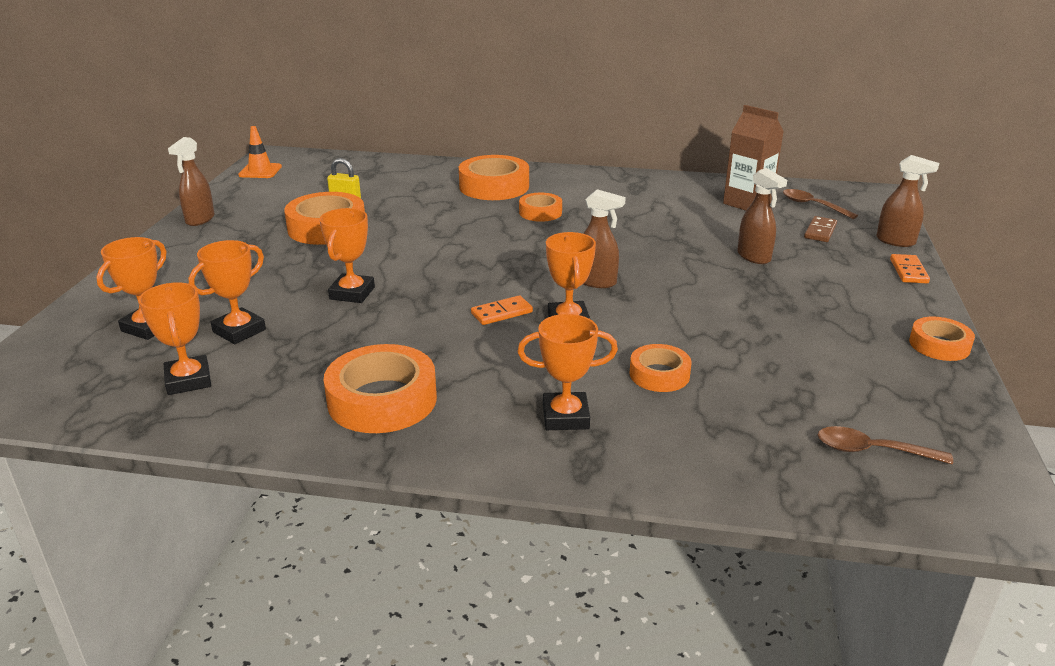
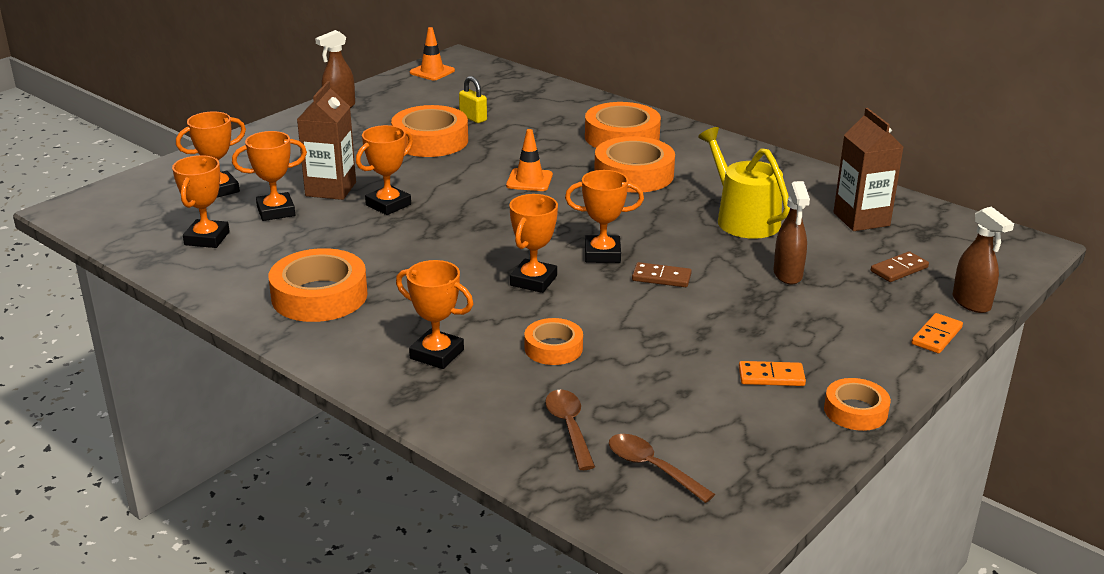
camera: 30 degrees right, 0 degrees up
(275, 294) = (331, 189): none -> brown carton
(459, 239) = (529, 180): none -> orange traffic cone
(501, 313) = (487, 257): orange domino -> orange domino (771, 376)
(540, 212) = (634, 174): orange tape -> orange tape, size x1.73
(597, 282) = (602, 254): brown spray bottle -> orange trophy
(667, 225) = (743, 219): none -> yellow watering can
(667, 287) = (661, 277): none -> brown domino
(812, 205) = (932, 240): brown spoon -> brown spoon (569, 427)

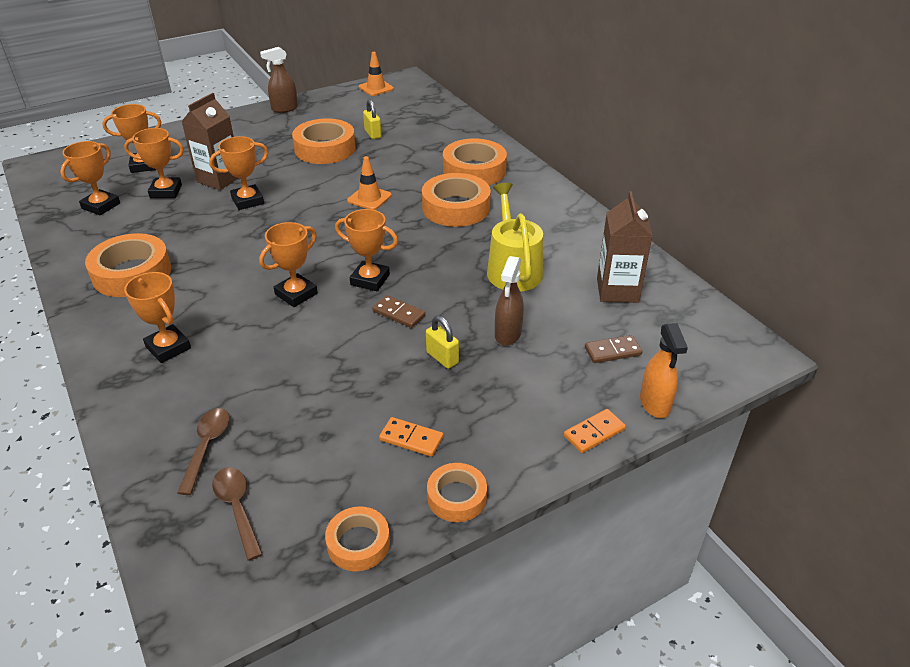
camera: 20 degrees right, 10 degrees up
(553, 348) = (258, 363): orange tape -> orange tape (358, 543)
(741, 306) = (442, 358): none -> yellow padlock
(971, 303) = (655, 404): brown spray bottle -> orange spray bottle

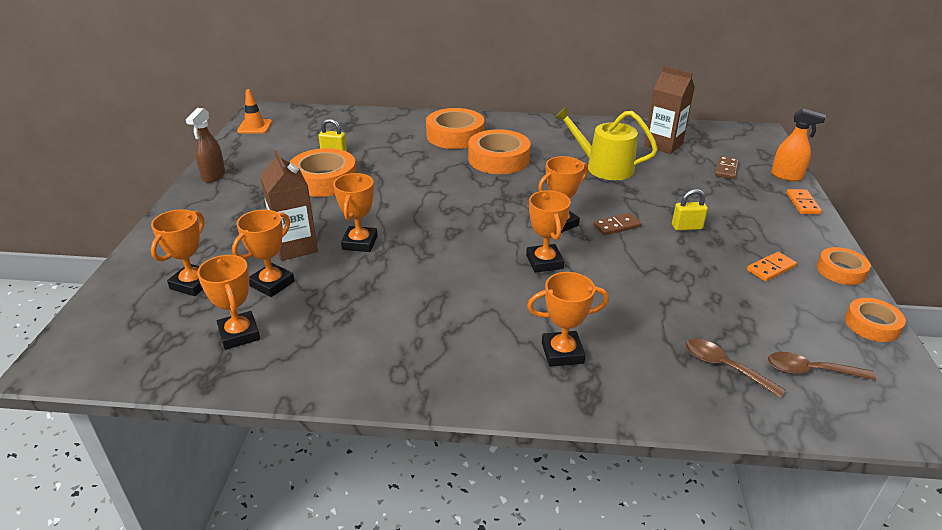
camera: 55 degrees left, 5 degrees down
(132, 273) = (408, 344): orange tape -> none
(369, 198) = (437, 187): orange traffic cone -> none
(508, 334) = (679, 195): brown spray bottle -> none

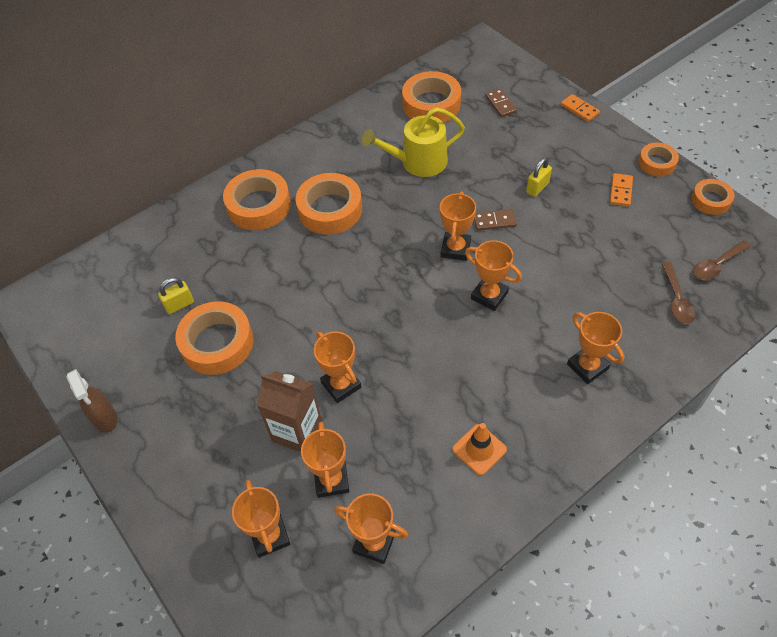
camera: 40 degrees left, 20 degrees up
(255, 127) = (49, 329): orange traffic cone -> orange traffic cone (479, 449)
(562, 353) = (587, 366): orange trophy -> orange trophy turned 75 degrees counterclockwise
(617, 226) = (494, 221): brown domino -> brown domino turned 60 degrees clockwise
(663, 145) = (431, 104): brown carton -> orange tape
(724, 367) = (676, 300): brown spoon -> brown spoon turned 90 degrees counterclockwise
(786, 176) = (544, 85): orange spray bottle -> none

